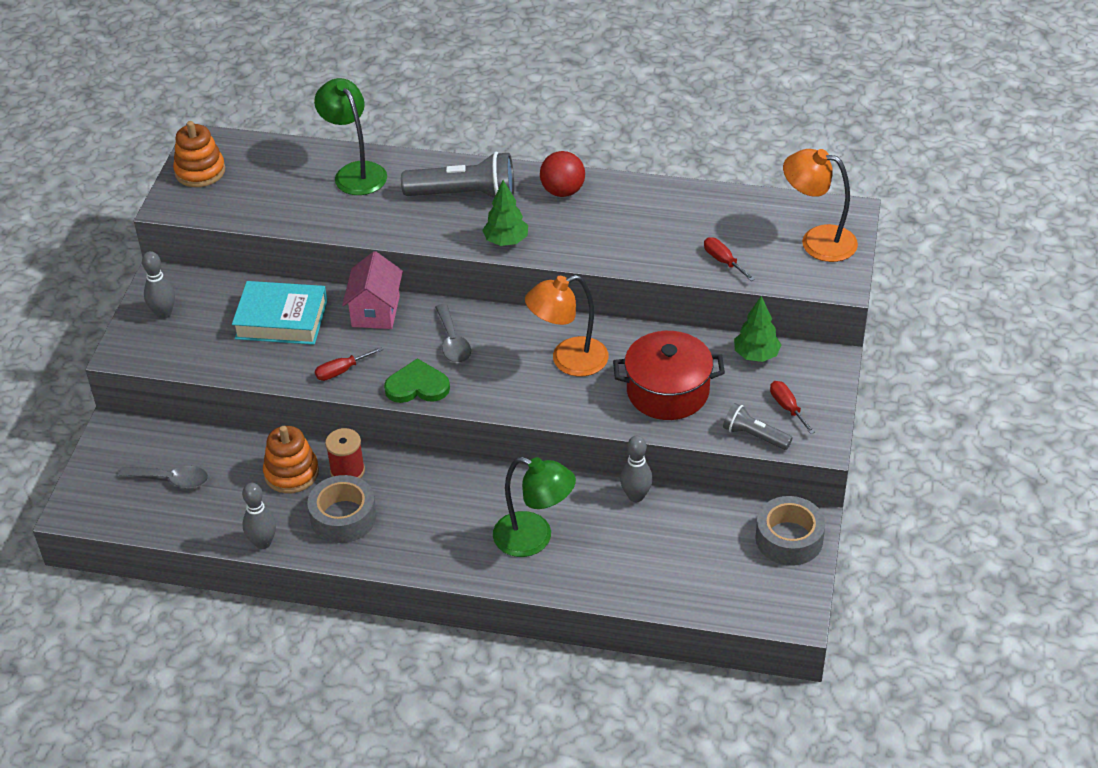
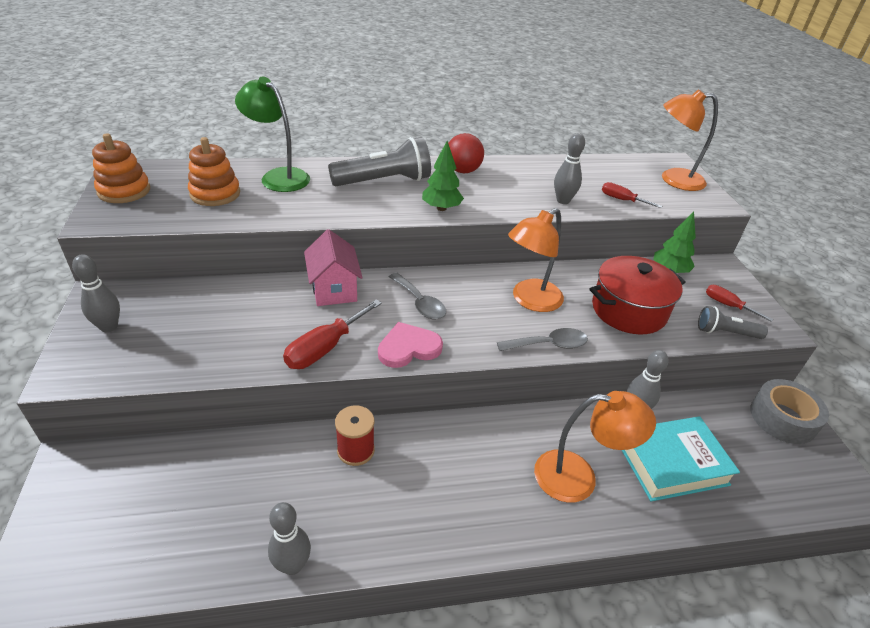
camera: 25 degrees left, 5 degrees down
(171, 480) = (153, 511): grey spoon -> grey spoon (548, 345)
(281, 320) = (242, 311): turquoise book -> turquoise book (672, 463)
(291, 473) = (296, 467): orange stacking toy -> orange stacking toy (215, 194)
(341, 371) = (325, 348): red screwdriver -> red screwdriver, size x1.62
(343, 517) = (374, 505): grey tape -> none
(417, 386) = (408, 348): green heart -> pink heart
(534, 539) = (578, 477): green lamp -> orange lamp
(651, 251) = (563, 201): none -> grey bowling pin

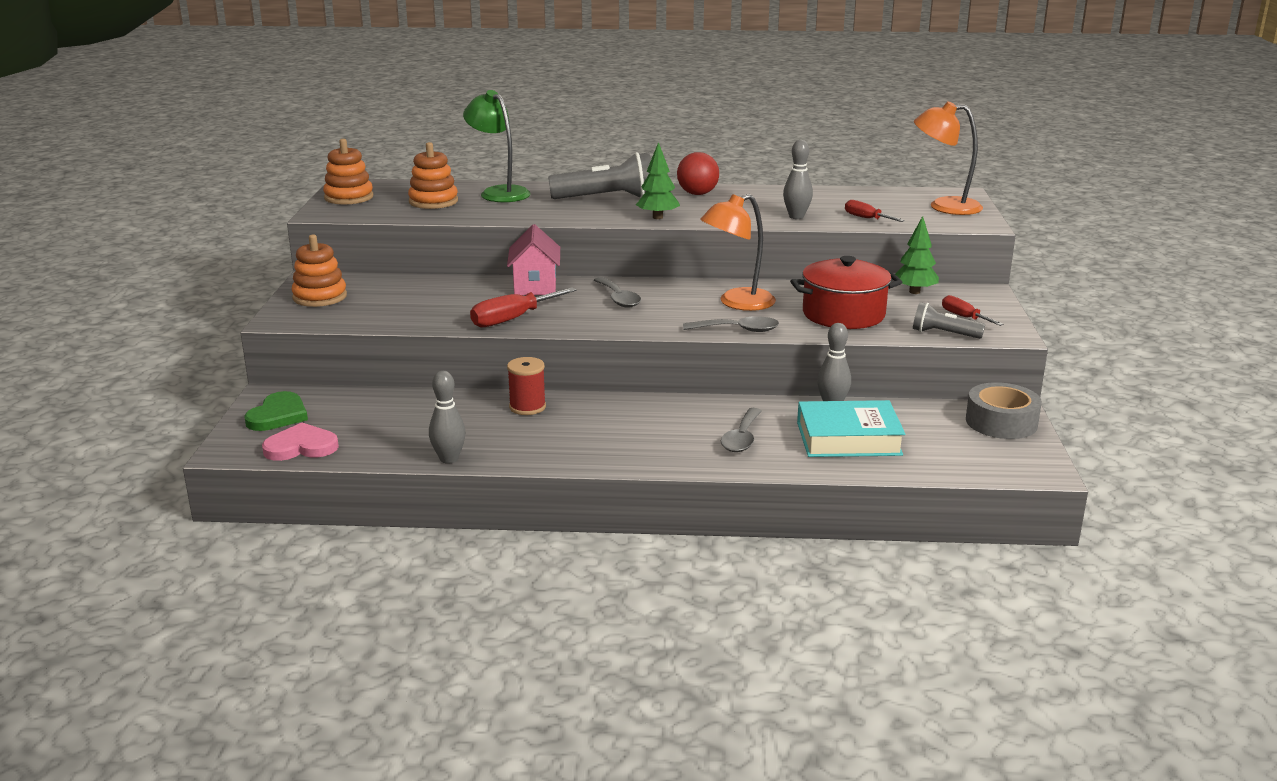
camera: 15 degrees right, 15 degrees down
(80, 504) = (278, 415): none -> green heart
(109, 326) = (320, 297): grey bowling pin -> orange stacking toy
(408, 348) = (593, 323): pink heart -> pink heart (301, 447)
(578, 477) = (742, 438): orange lamp -> grey spoon

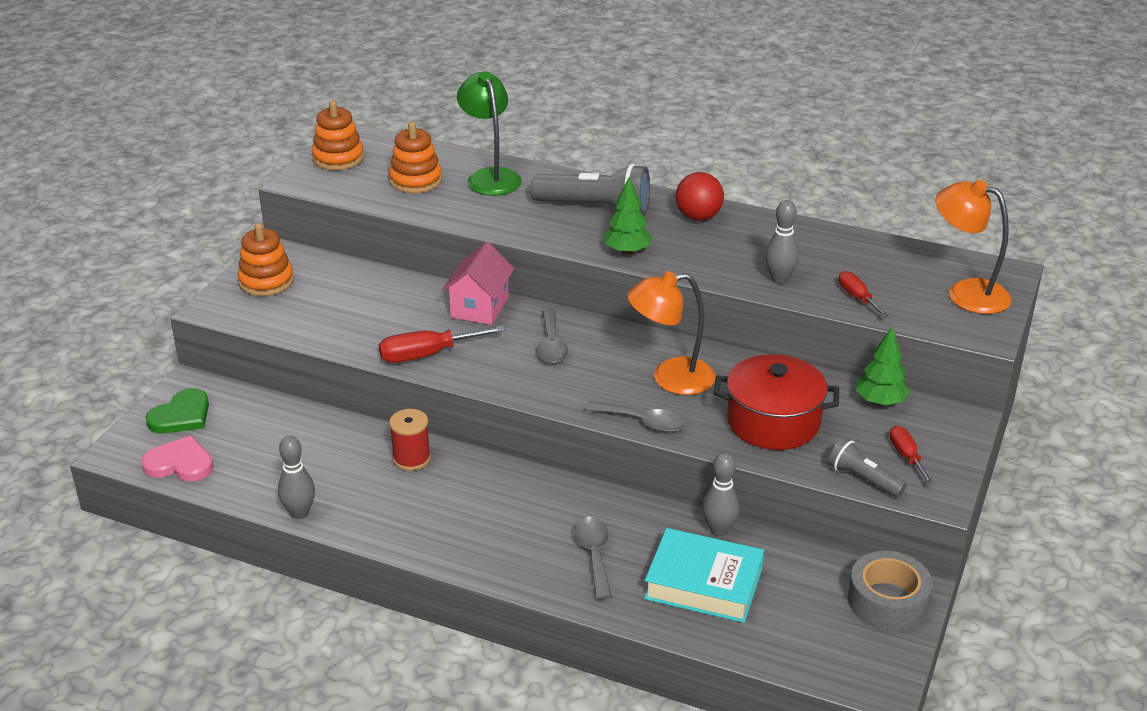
camera: 20 degrees right, 10 degrees up
(742, 438) = (594, 555): grey spoon -> grey spoon turned 135 degrees clockwise

